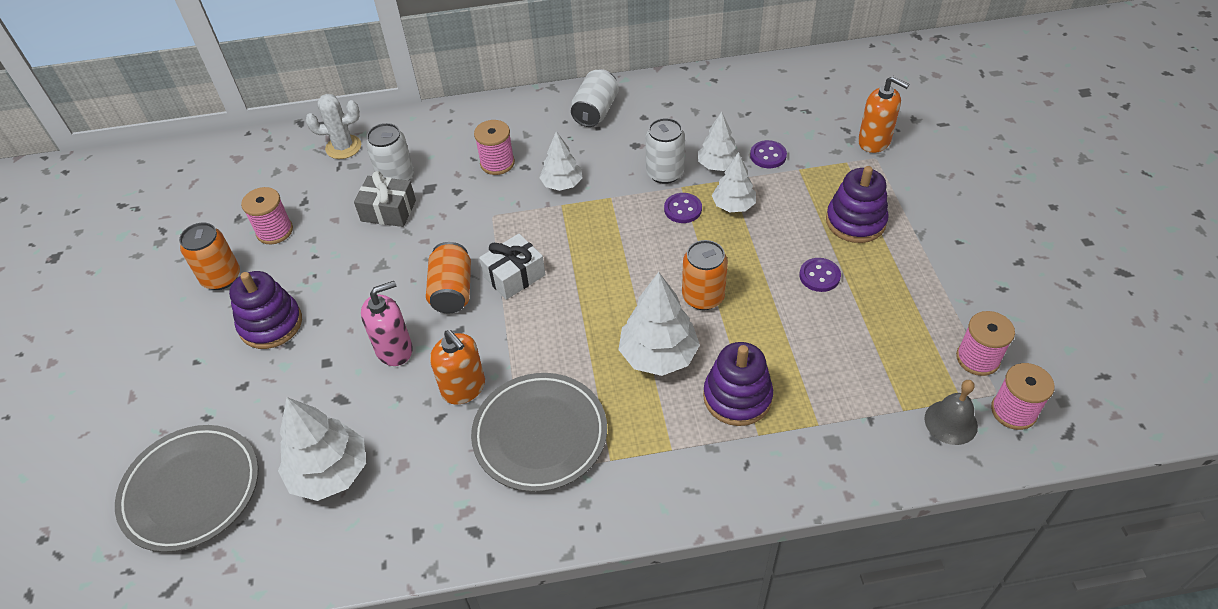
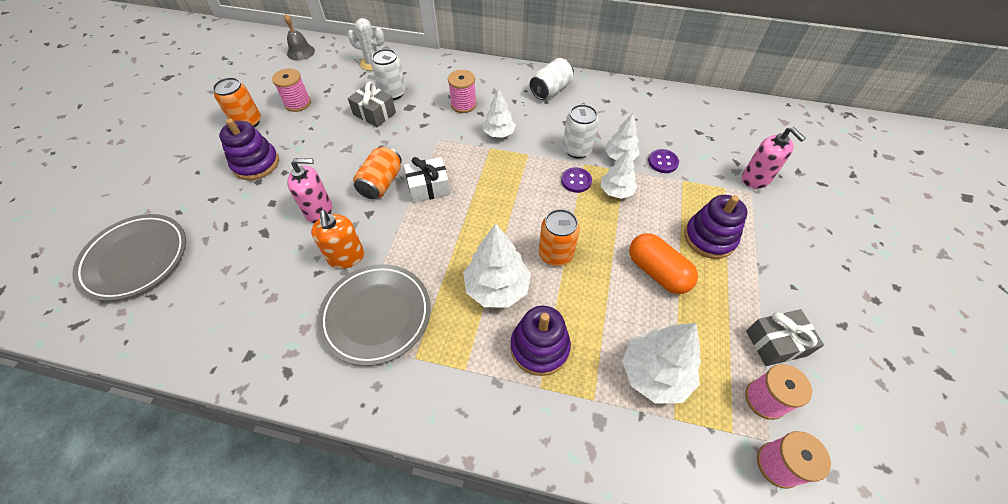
camera: 20 degrees right, 5 degrees up
(330, 473) = (223, 283): white tree -> white tree (655, 374)
(819, 276) = (657, 272): purple button -> orange capsule
(874, 141) = (756, 179): orange soap dispenser -> pink soap dispenser
(951, 422) = (713, 449): grey bell -> grey bell (301, 52)
(965, 302) = (776, 343): none -> grey gift

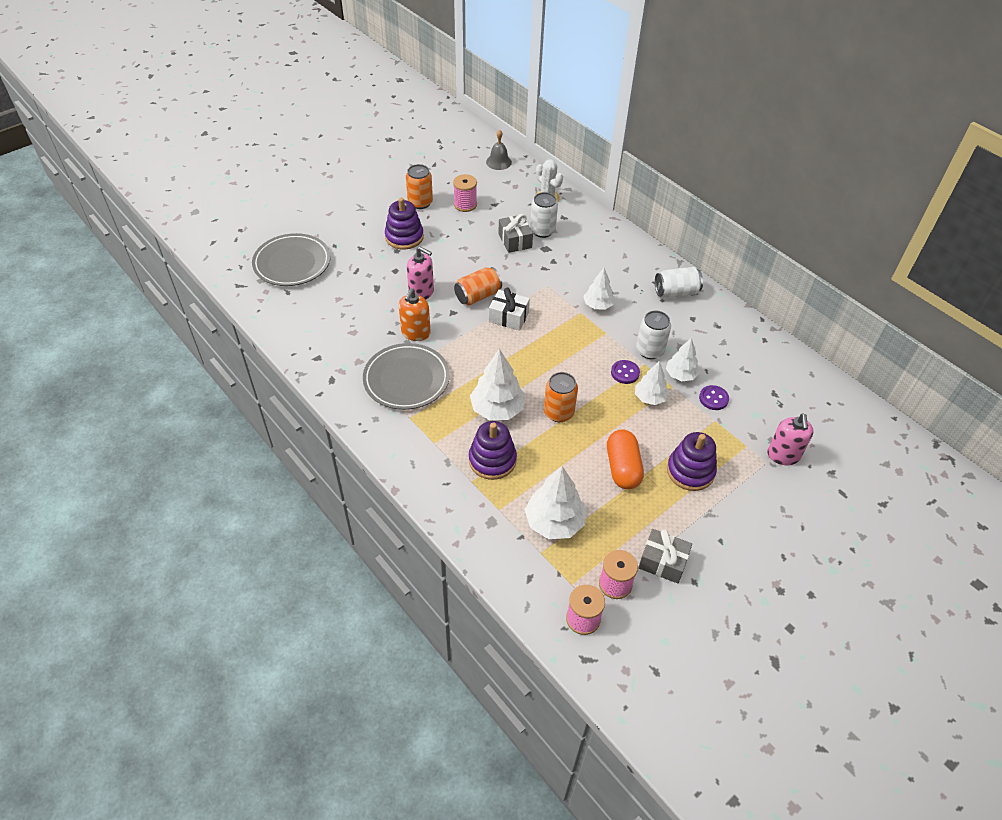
camera: 35 degrees right, 5 degrees down
(463, 104) = (590, 268): pink spool -> none

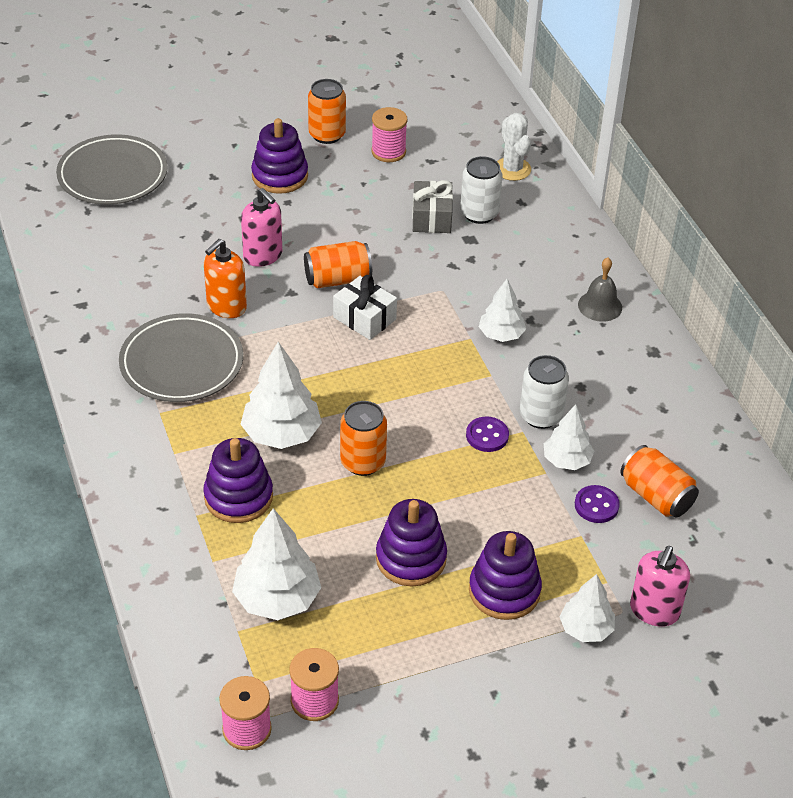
camera: 20 degrees right, 5 degrees down
(498, 162) = (469, 103): grey bell -> grey bell (600, 306)
(623, 468) = (411, 558): orange capsule -> purple stacking toy
(650, 397) = (503, 478): white tree -> white tree (586, 629)
(663, 562) = (396, 694): grey gift -> none
(676, 292) = (627, 346): white can -> none
(744, 382) = (656, 496): none -> orange can

